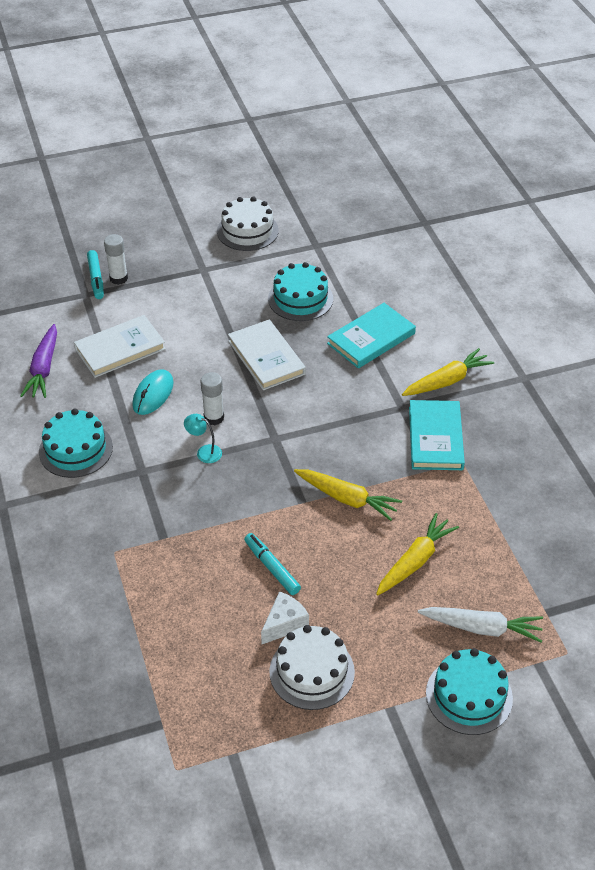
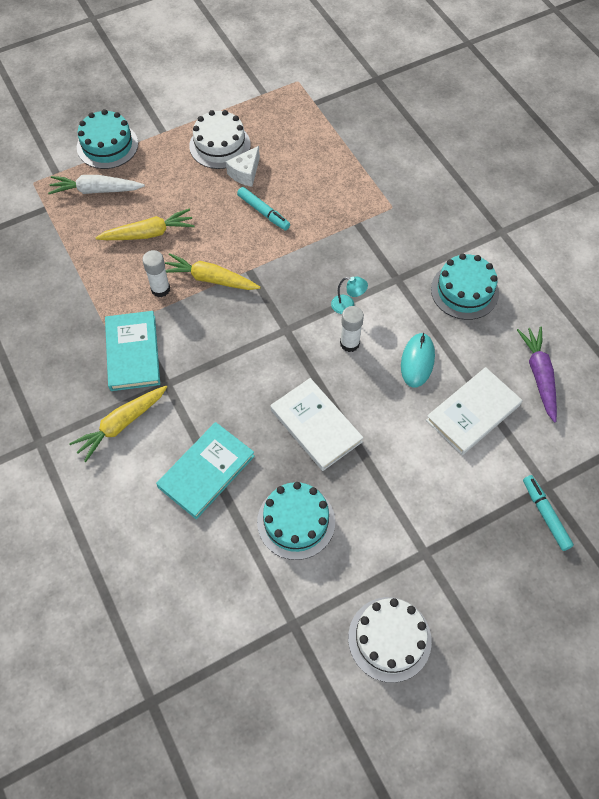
camera: 170 degrees right, 15 degrees up
(118, 278) = (519, 520): white glue stick -> white glue stick (160, 289)
(415, 561) = (148, 233): yellow carrot -> yellow carrot turned 135 degrees counterclockwise

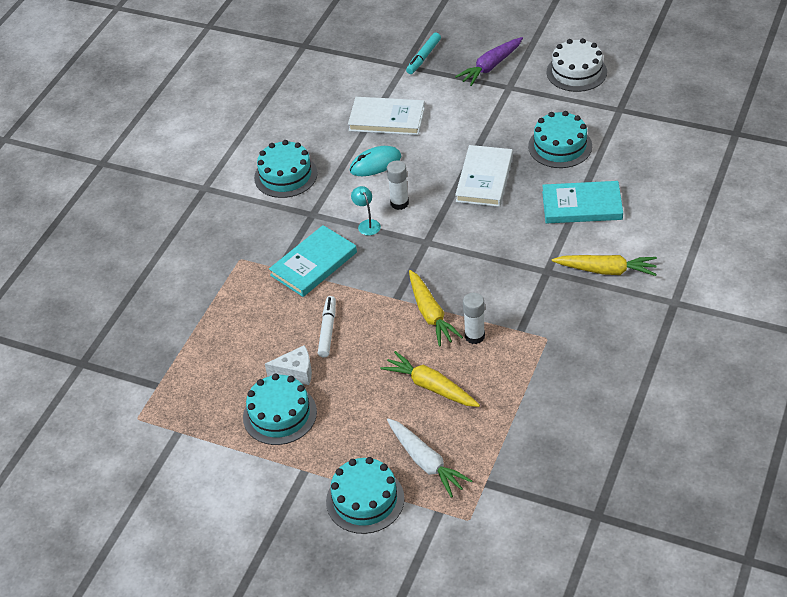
camera: 125 degrees left, 15 degrees down
(133, 353) = (546, 308): turquoise book -> turquoise book (313, 264)
(220, 145) = (280, 414): white cake -> turquoise cake
(263, 212) = (327, 330): turquoise marker -> white marker
(539, 375) = (322, 107): purple carrot -> purple carrot (490, 66)

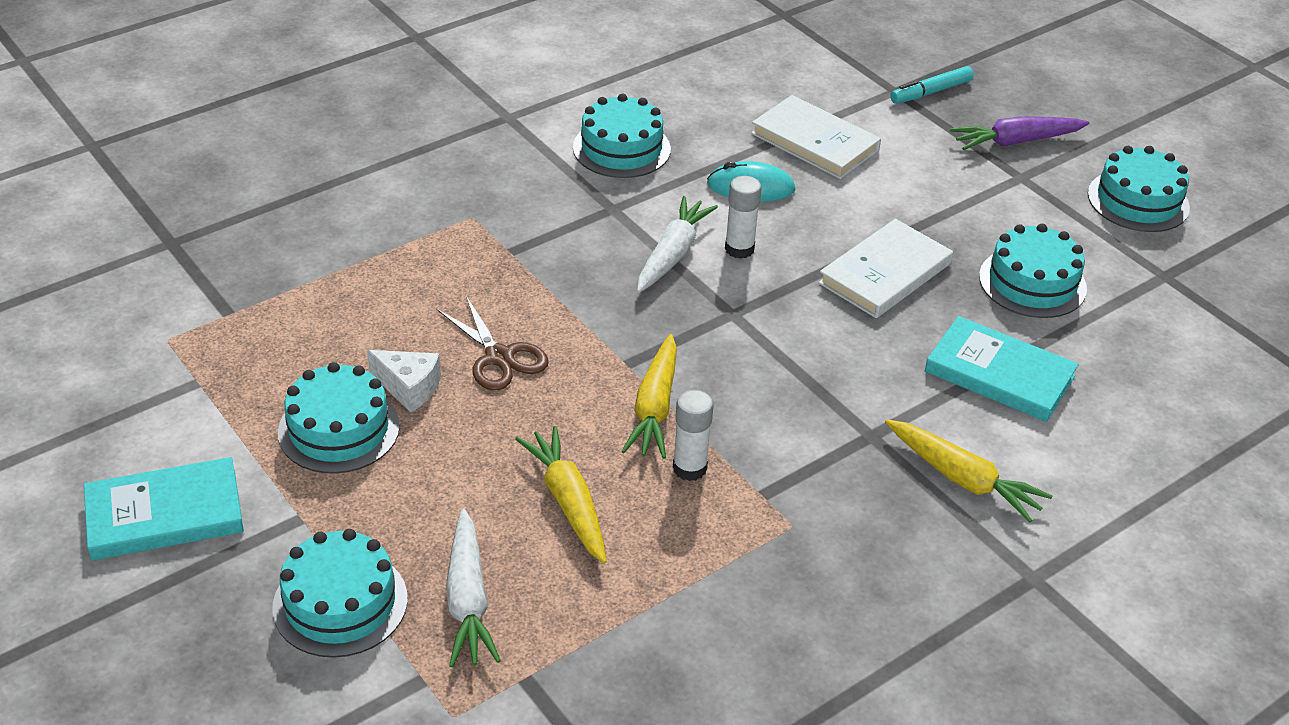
camera: 25 degrees right, 5 degrees down
(313, 264) = (558, 268): turquoise book -> turquoise book (165, 514)
(327, 330) = (499, 357): white marker -> brown scissors
(367, 224) = (672, 254): turquoise lamp -> white carrot
(576, 72) = (1138, 201): white cake -> turquoise cake

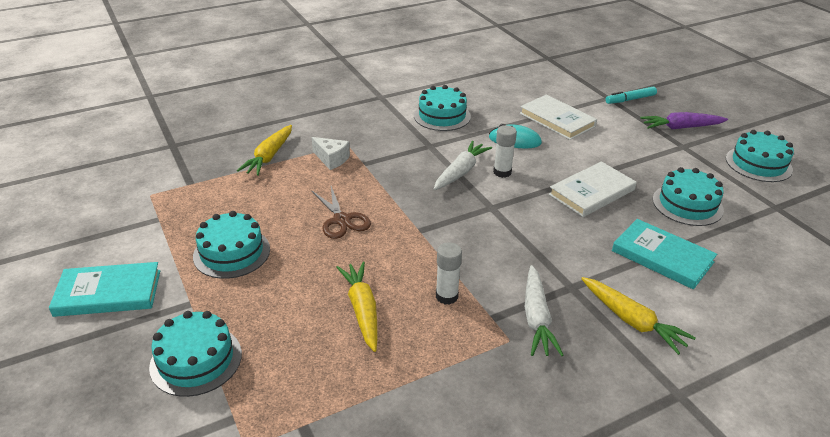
camera: 10 degrees right, 5 degrees down
(409, 388) = (281, 233): white cheese -> white cheese (331, 159)
(468, 600) = (280, 367): white carrot -> white carrot (536, 318)
(655, 408) = (431, 257): yellow carrot -> yellow carrot (269, 156)

